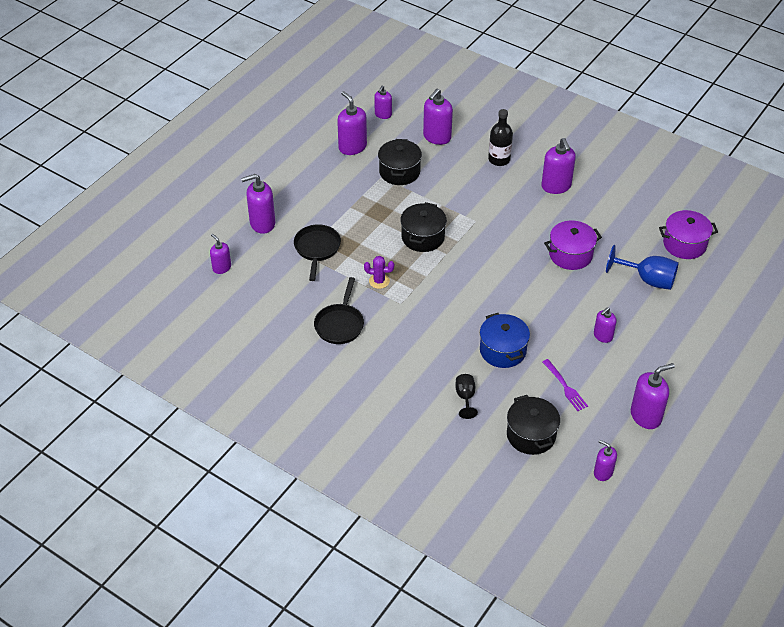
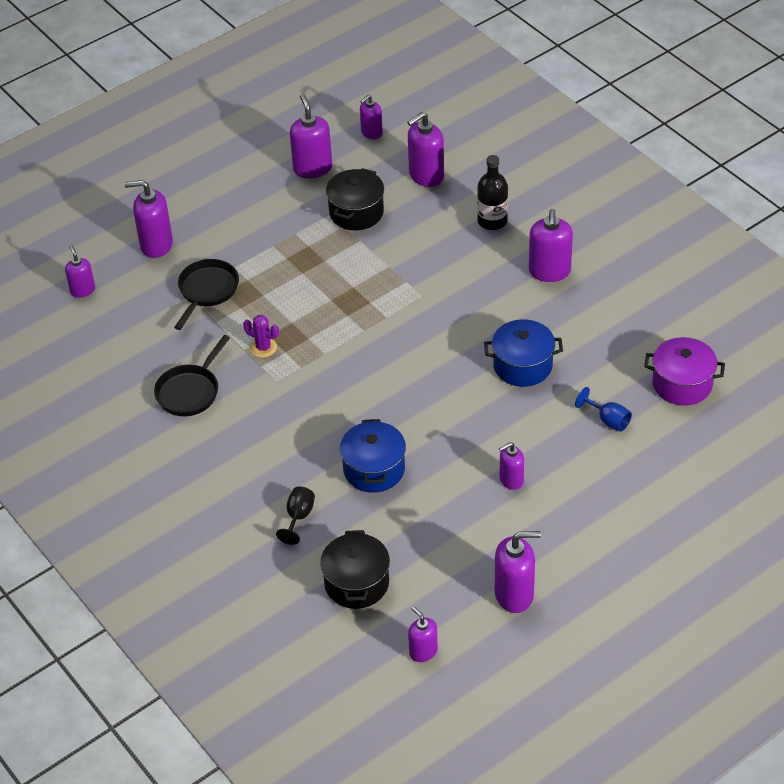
camera: 20 degrees right, 0 degrees up
(423, 237) = (344, 303): black pot -> none
(565, 387) = (430, 533): purple fork -> none
(570, 255) = (522, 365): purple pot -> blue pot
(648, 280) = (608, 420): blue goblet -> blue goblet, size x0.59

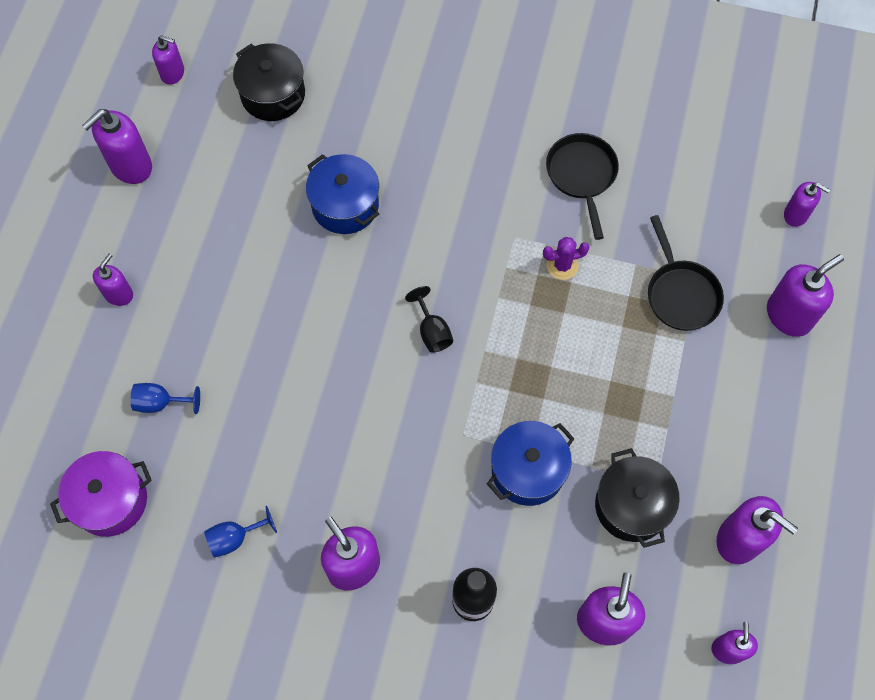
camera: 140 degrees right, 20 degrees up
(298, 517) = (372, 120): black goblet -> black goblet (432, 331)
(511, 480) = (211, 274): purple soap dispenser -> purple soap dispenser (119, 294)
(522, 365) = (292, 414): blue pot -> blue pot (528, 470)
(613, 322) = (234, 538): none -> blue goblet

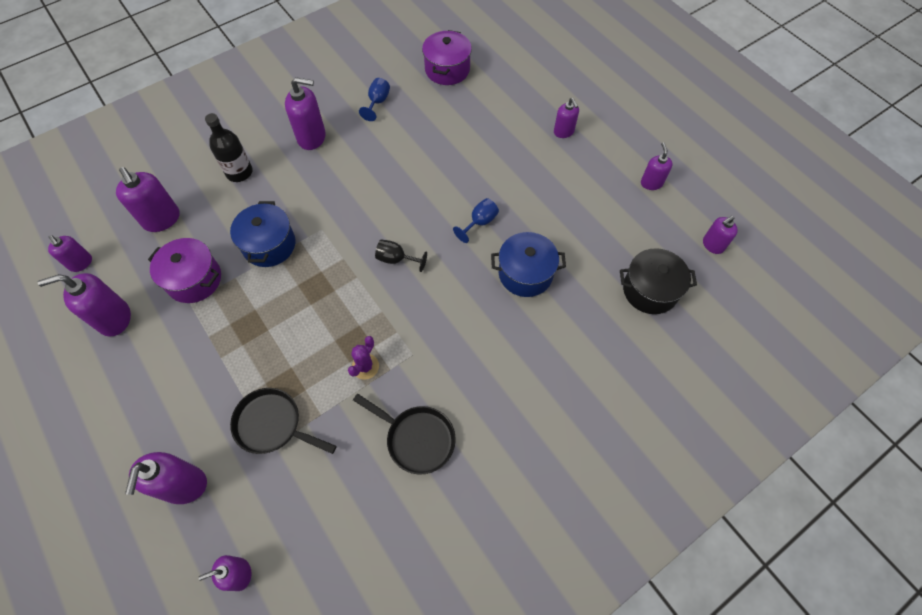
camera: 130 degrees right, 5 degrees down
(130, 166) = (651, 183): purple soap dispenser -> purple soap dispenser, size x0.61
(160, 402) = (480, 114): blue goblet -> blue goblet (480, 222)
(631, 506) = (194, 279): black pot -> purple pot

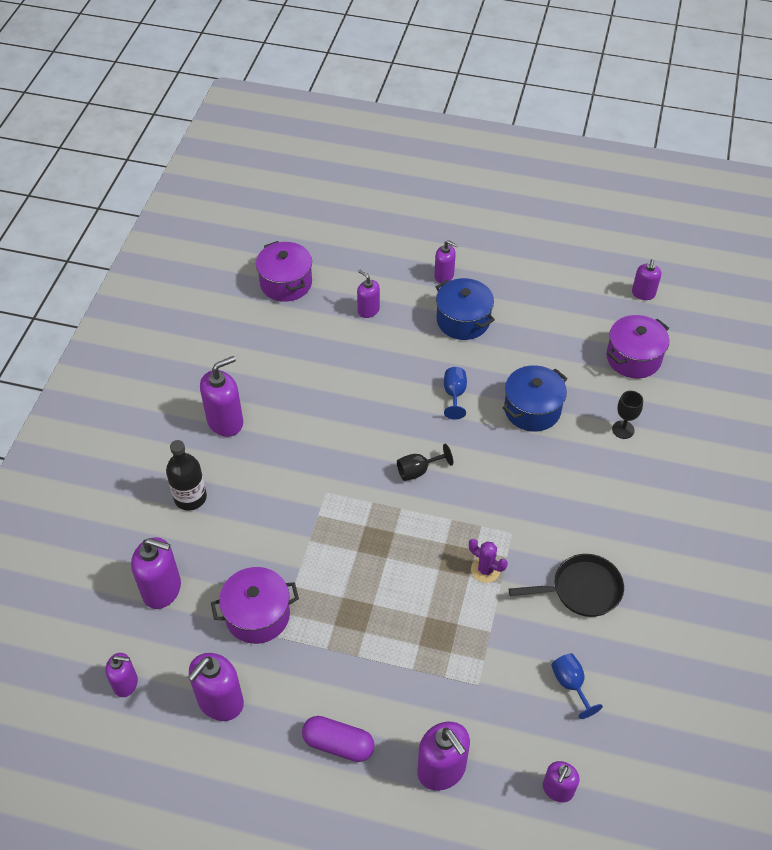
camera: 40 degrees left, 10 degrees down
(145, 408) = (338, 744): none -> purple capsule
(269, 245) = (293, 538): blue pot -> blue pot (463, 320)
(272, 425) = (461, 669): black pan -> none
(365, 366) = (485, 570): purple cactus -> purple cactus turned 45 degrees counterclockwise
(377, 102) = (253, 351): blue goblet -> blue goblet (570, 684)
(581, 340) = (623, 429): none -> black goblet
(650, 290) = (633, 358): black pot -> purple pot
(651, 183) = (553, 274): purple soap dispenser -> purple soap dispenser (368, 310)

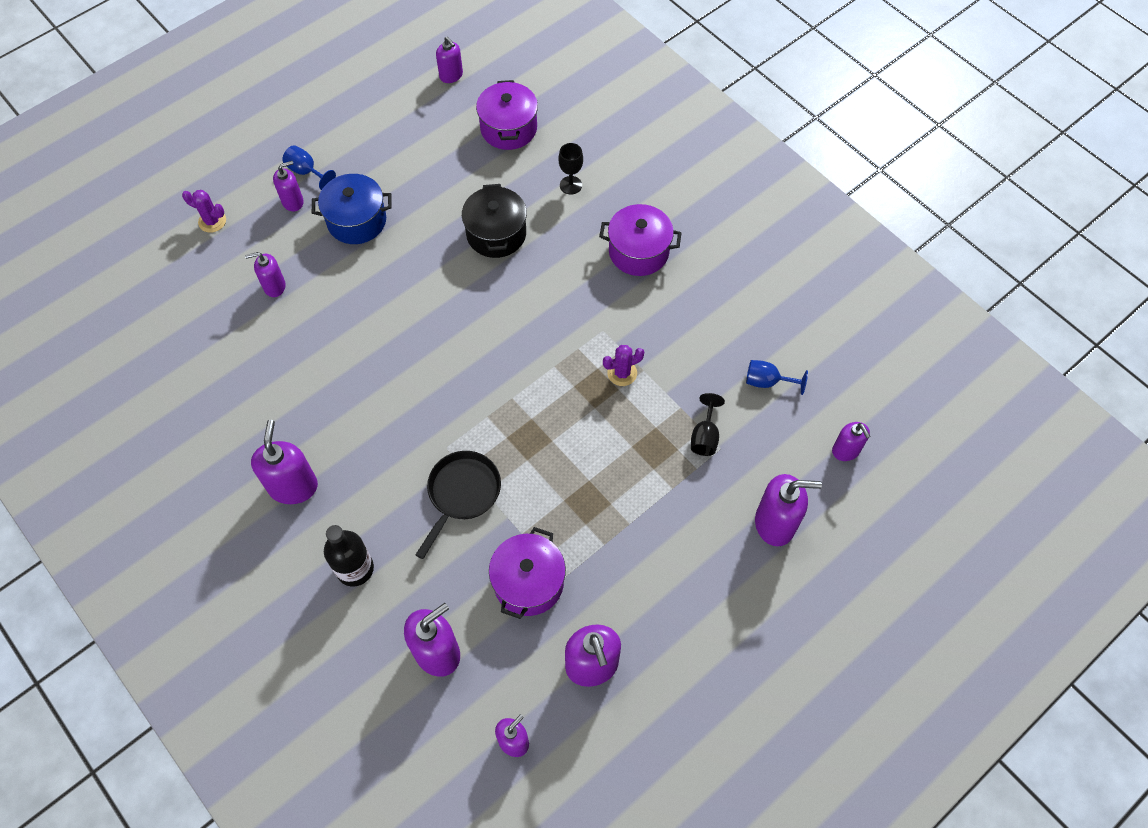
camera: 55 degrees left, 10 degrees up
(286, 283) = (174, 334): purple pot -> purple pot (638, 251)
(338, 744) = (699, 590): purple capsule -> none
(388, 245) = (212, 221): none -> purple cactus
(418, 471) = (485, 360): black goblet -> black goblet (704, 436)
(454, 394) = (430, 280): blue goblet -> blue goblet (306, 172)
(532, 409) = (496, 234): blue pot -> black pot
(582, 590) = (692, 317): black pan -> black pan (462, 493)

